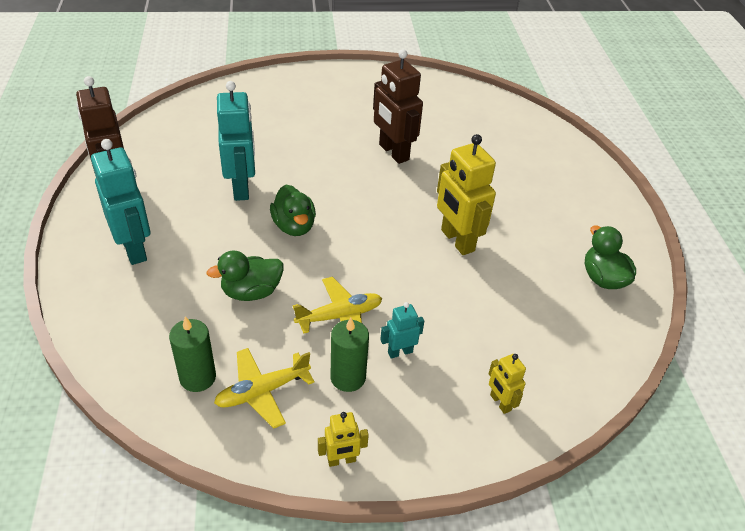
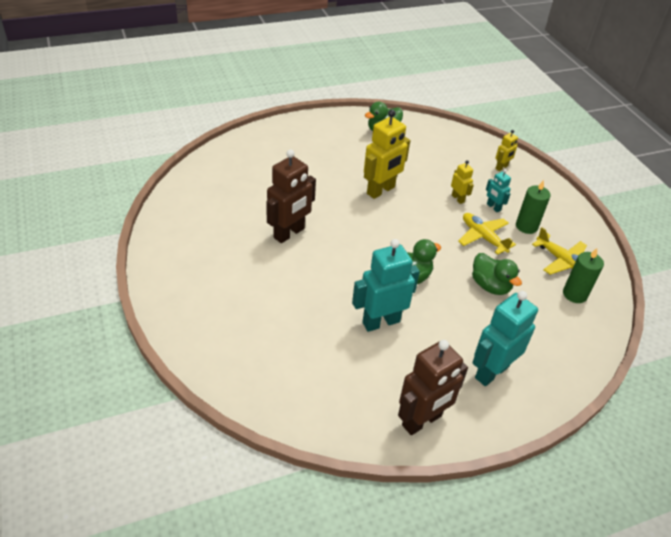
camera: 105 degrees left, 0 degrees up
(341, 460) = (579, 221): yellow robot -> yellow robot (458, 198)

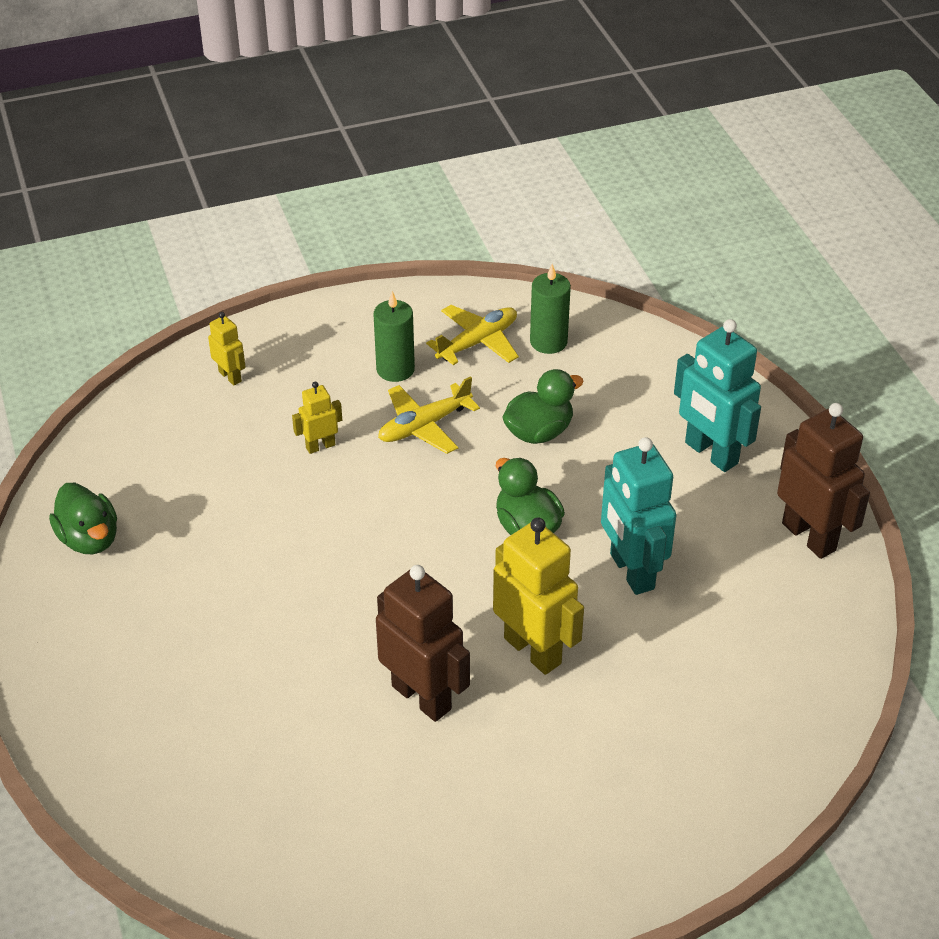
camera: 85 degrees left, 0 degrees up
(381, 190) = (294, 553): yellow robot -> yellow robot (533, 650)
(493, 207) = (345, 403): turquoise robot -> none

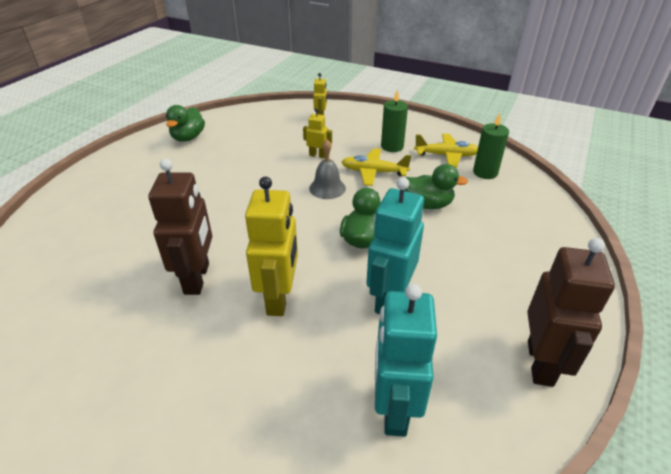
camera: 45 degrees right, 5 degrees down
(400, 487) = (327, 188): none -> grey bell
(710, 453) = (521, 271): turquoise robot -> turquoise robot (394, 408)

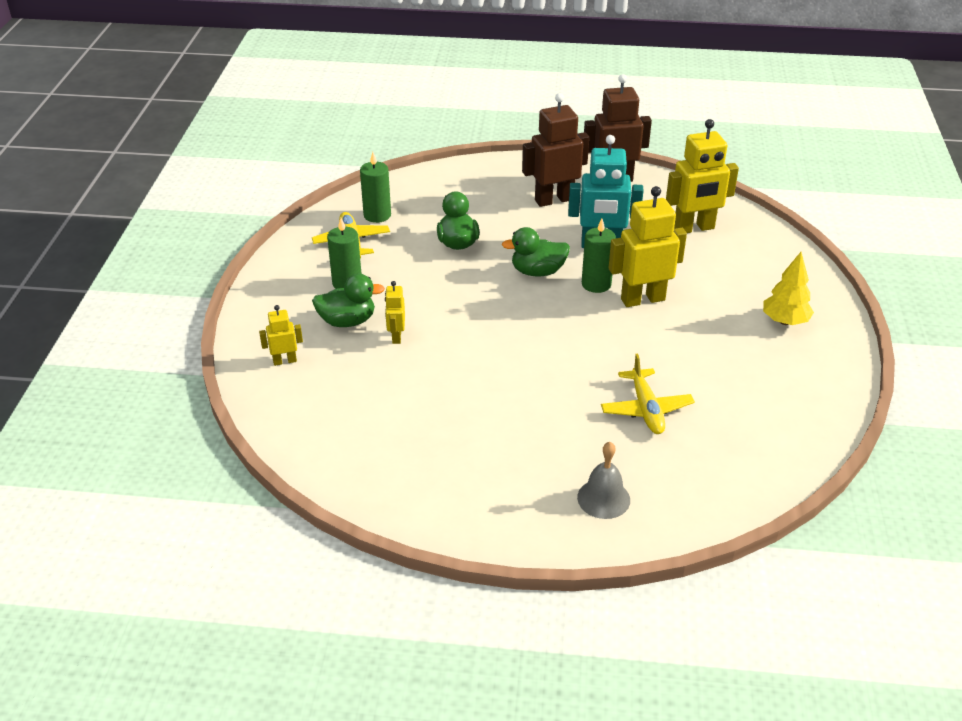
camera: 110 degrees left, 0 degrees up
(157, 416) = (784, 321): none -> yellow tree
(188, 137) = (405, 478): green duck -> green duck (347, 321)
(197, 278) = (656, 353): brown robot -> brown robot (554, 200)
(322, 272) = (596, 284): none -> green candle
(327, 188) = (464, 312): grey bell -> grey bell (603, 498)
(373, 172) = (414, 286): yellow plane -> yellow plane (646, 409)
(394, 408) = (694, 228): turquoise robot -> yellow robot

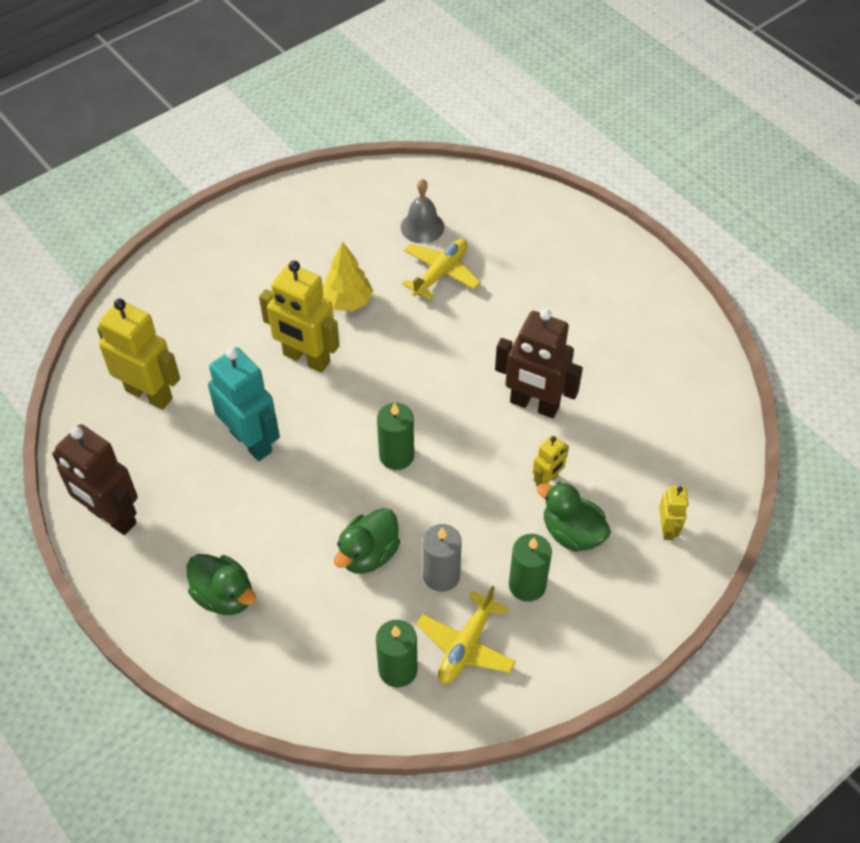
camera: 135 degrees left, 15 degrees up
(285, 361) = (667, 528): yellow robot -> yellow robot turned 120 degrees counterclockwise
(403, 258) = (441, 575): none -> grey candle
(537, 272) = (345, 456): green duck -> green duck (224, 596)
(554, 200) = (205, 537): brown robot -> brown robot (534, 405)
(596, 284) = (318, 403): green candle -> green candle (396, 456)
(603, 498) = (551, 240): grey bell -> grey bell (422, 227)
(784, 321) = (240, 259): yellow tree -> yellow tree (347, 302)

